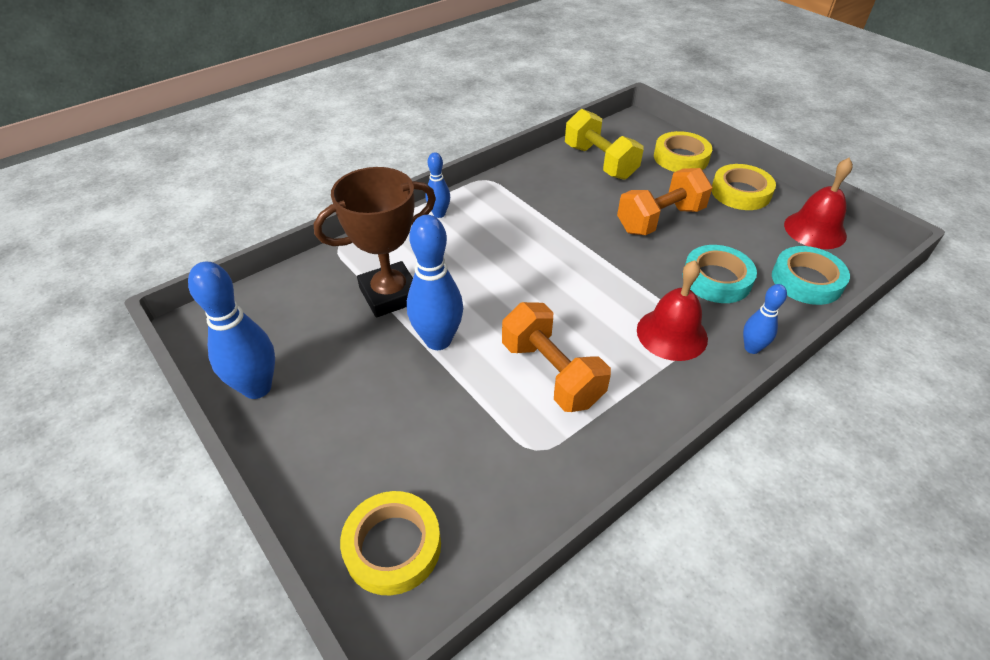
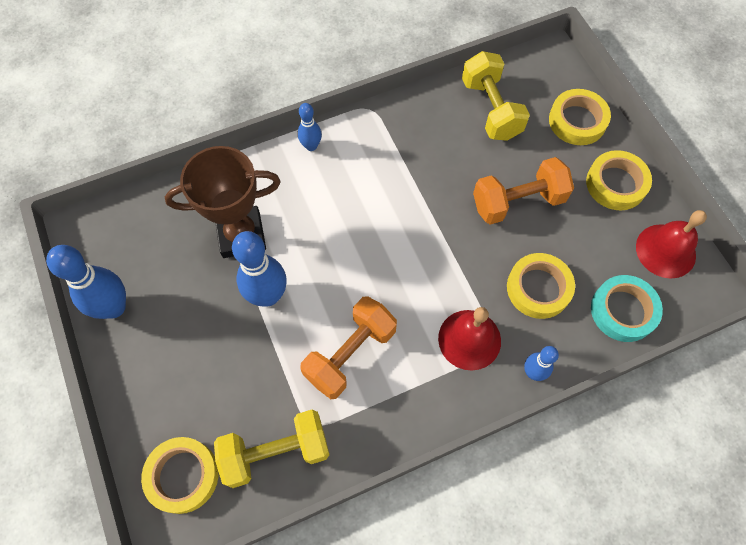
camera: 15 degrees right, 20 degrees up
(504, 490) = (276, 452): none -> yellow dumbbell
(551, 373) = (350, 354): orange dumbbell -> orange dumbbell turned 60 degrees clockwise
(716, 279) = (538, 288): turquoise tape -> yellow tape

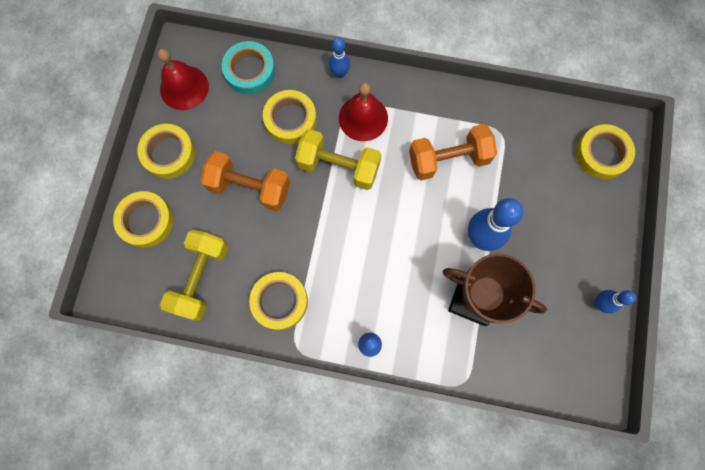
camera: 145 degrees left, 10 degrees up
(114, 307) = (599, 303): blue bowling pin -> blue bowling pin, size x0.56
(276, 452) = (534, 130): yellow dumbbell -> yellow dumbbell (339, 166)
(411, 132) = (279, 301): none -> yellow tape

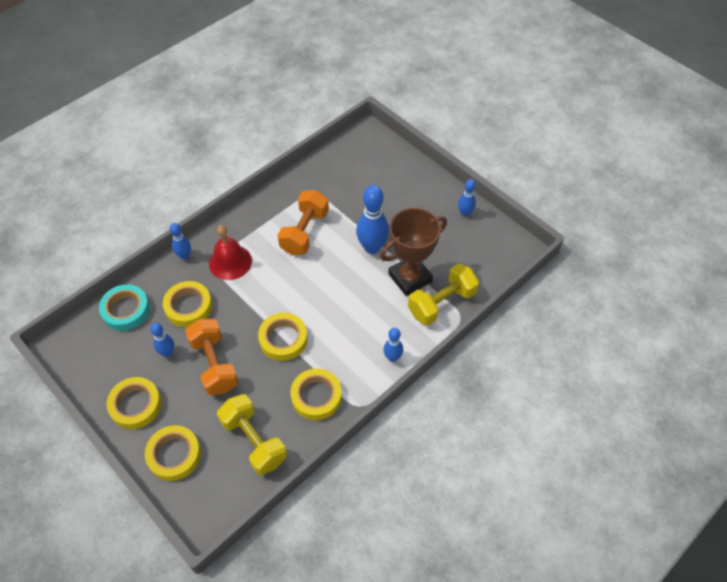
camera: 55 degrees left, 20 degrees down
(184, 87) = (94, 362): red bell -> none
(234, 139) = (167, 353): none -> blue bowling pin
(250, 187) = (214, 364): orange dumbbell -> orange dumbbell turned 75 degrees counterclockwise
(339, 166) = (251, 298): yellow dumbbell -> yellow dumbbell (441, 303)
(601, 154) = (373, 153): yellow tape -> yellow tape (283, 339)

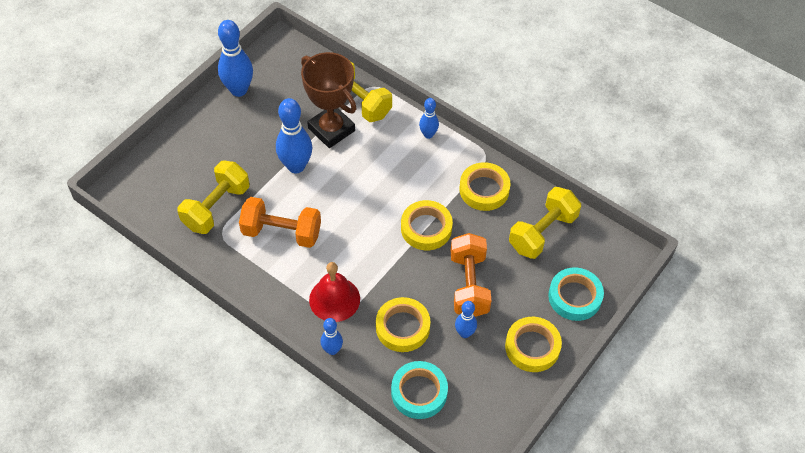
camera: 100 degrees left, 0 degrees up
(174, 455) = (574, 297): yellow tape -> turquoise tape
(214, 364) = (469, 285): orange dumbbell -> orange dumbbell turned 60 degrees counterclockwise
(339, 191) = (216, 207): none -> yellow dumbbell
(465, 213) = (239, 90): blue bowling pin -> blue bowling pin, size x1.80

